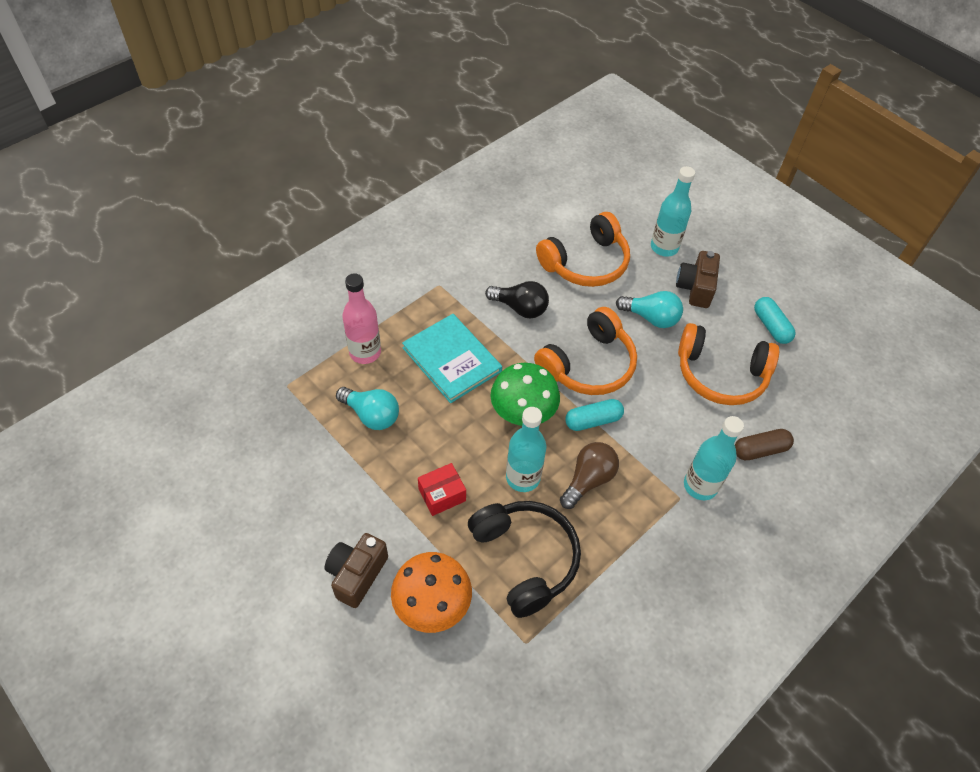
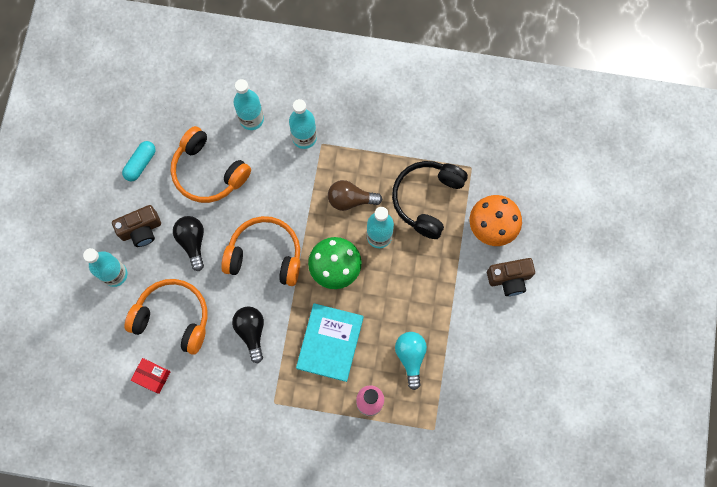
camera: 125 degrees left, 20 degrees up
(442, 495) = (427, 272): red box -> red box (153, 376)
(593, 420) = (306, 224): turquoise capsule -> none
(651, 318) = (192, 242): turquoise light bulb -> black light bulb
(720, 374) = (208, 172): orange headphones -> orange headphones turned 150 degrees clockwise
(760, 450) = (251, 119): brown capsule -> turquoise bottle

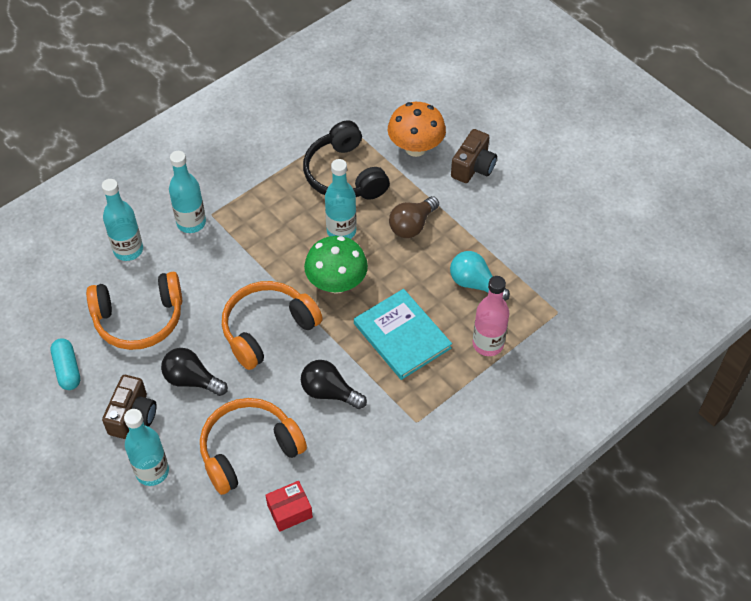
camera: 50 degrees left, 20 degrees down
(350, 200) = (285, 228): brown light bulb -> brown light bulb (412, 225)

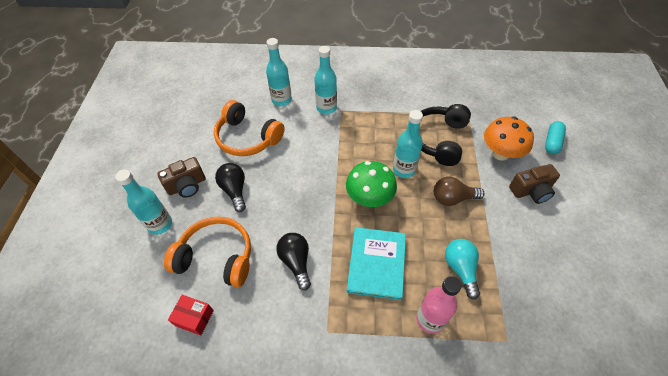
camera: 45 degrees right, 0 degrees up
(67, 369) = (188, 137): turquoise capsule -> turquoise capsule (552, 142)
(267, 329) = (303, 194): orange headphones -> none

